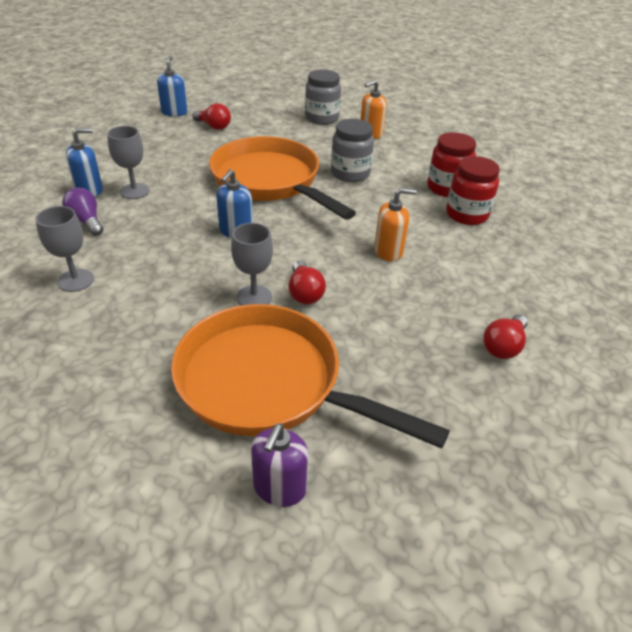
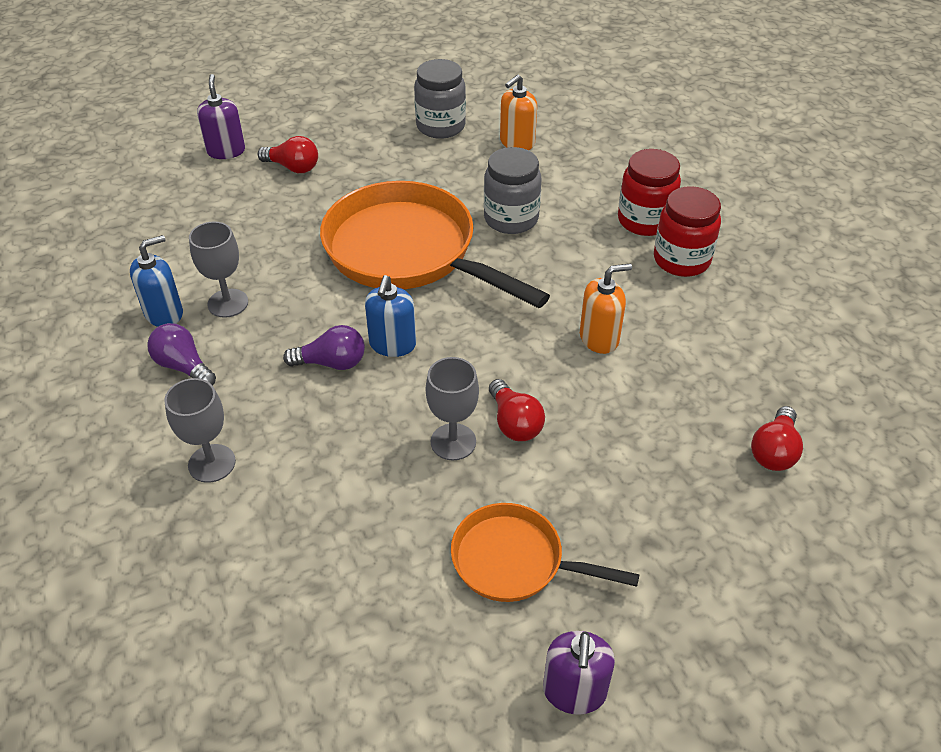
camera: 10 degrees left, 5 degrees up
(174, 112) = (226, 151): blue soap dispenser -> purple soap dispenser
(188, 235) = (332, 363): none -> purple light bulb
(268, 383) = (515, 561): orange pan -> orange pan, size x0.55

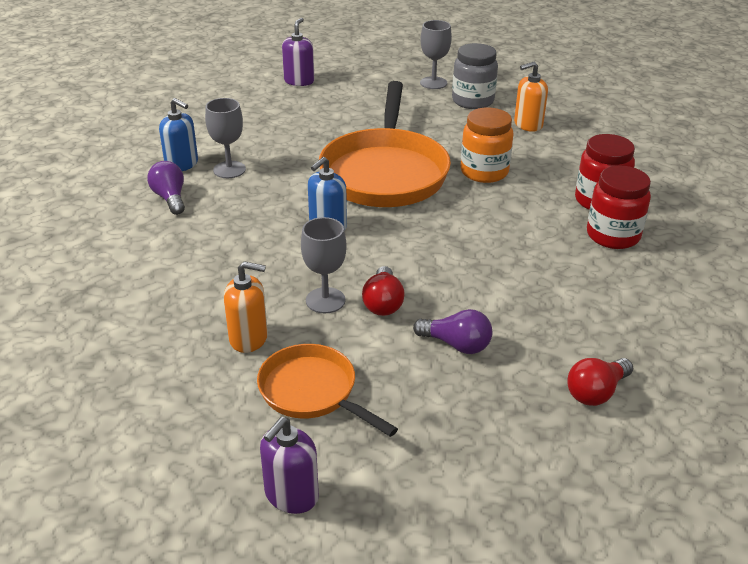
camera: 25 degrees right, 10 degrees down
(164, 313) = (182, 164): blue soap dispenser -> blue soap dispenser turned 45 degrees clockwise
(212, 463) = (143, 260): grey goblet -> grey goblet (433, 83)
(293, 167) = (339, 101): red light bulb -> none
(332, 363) = (274, 225): purple light bulb -> purple light bulb (456, 345)
(408, 252) = (385, 172): orange pan -> orange pan turned 150 degrees counterclockwise
(511, 219) = (484, 172): grey jar -> orange jar
(599, 338) = (497, 268): orange soap dispenser -> orange soap dispenser (249, 338)

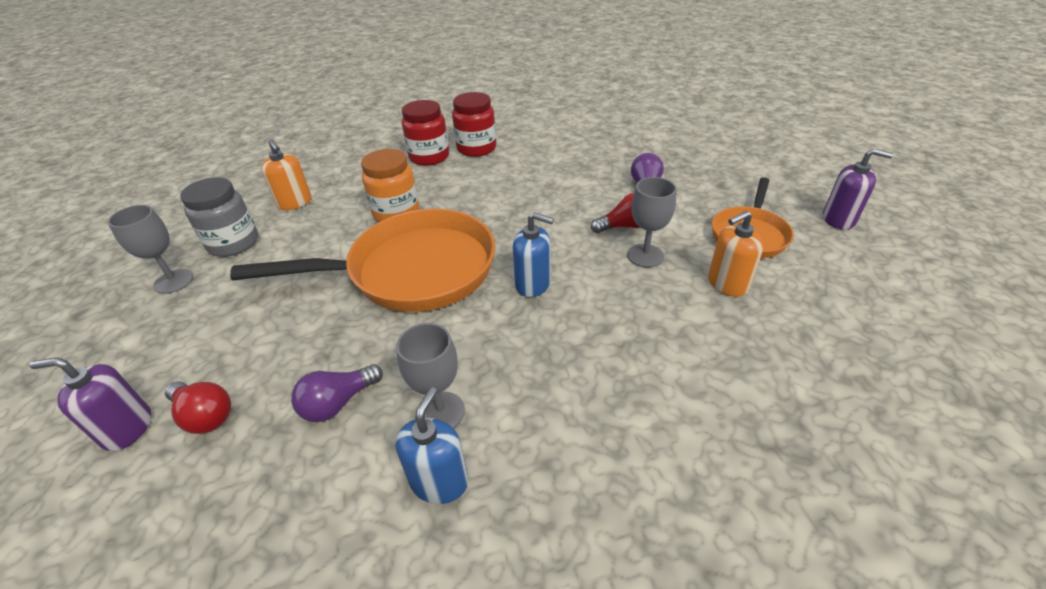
camera: 105 degrees left, 5 degrees up
(170, 198) = (538, 451): purple light bulb -> purple light bulb (338, 403)
(249, 338) = (727, 284): orange soap dispenser -> orange soap dispenser turned 105 degrees counterclockwise
(596, 392) = (646, 140): red light bulb -> red light bulb (205, 415)

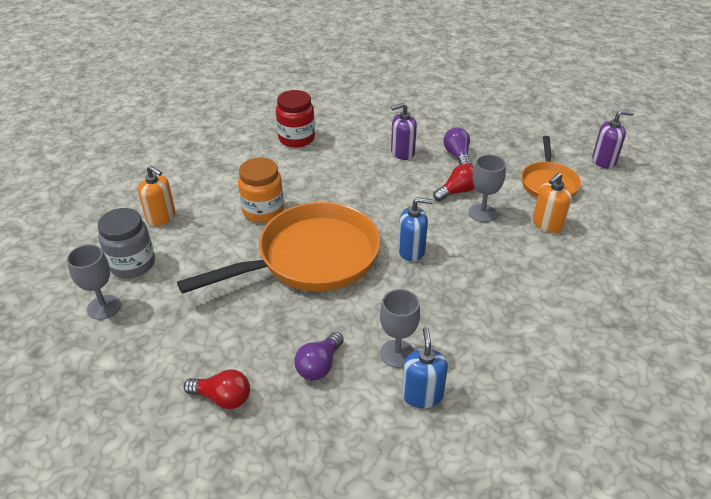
camera: 20 degrees left, 0 degrees up
(127, 428) = (167, 421): purple soap dispenser -> purple soap dispenser (402, 153)
(429, 157) = (258, 153): red jar -> none

